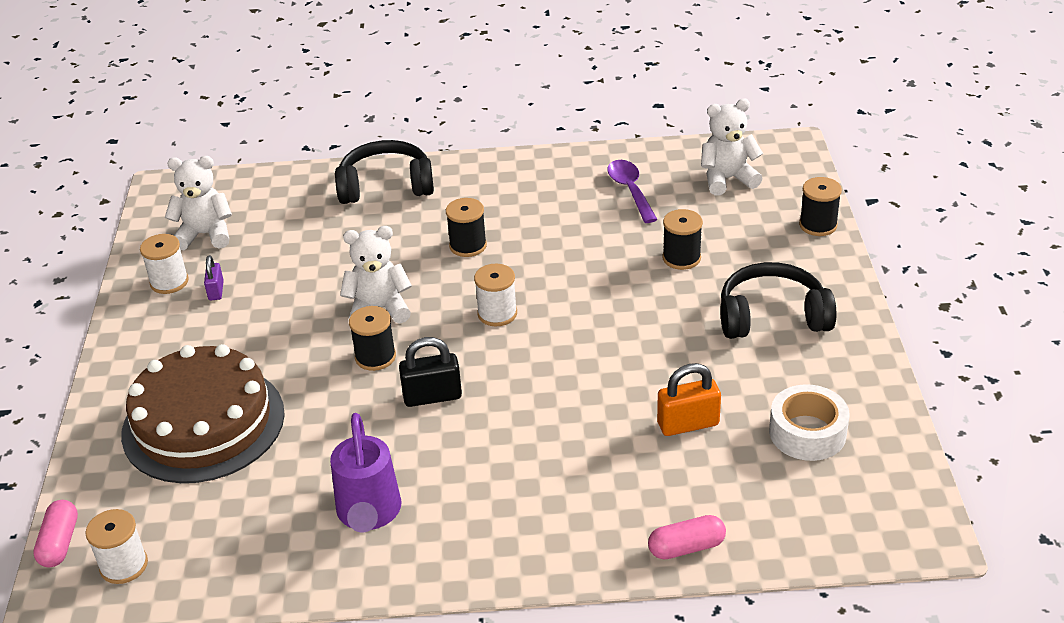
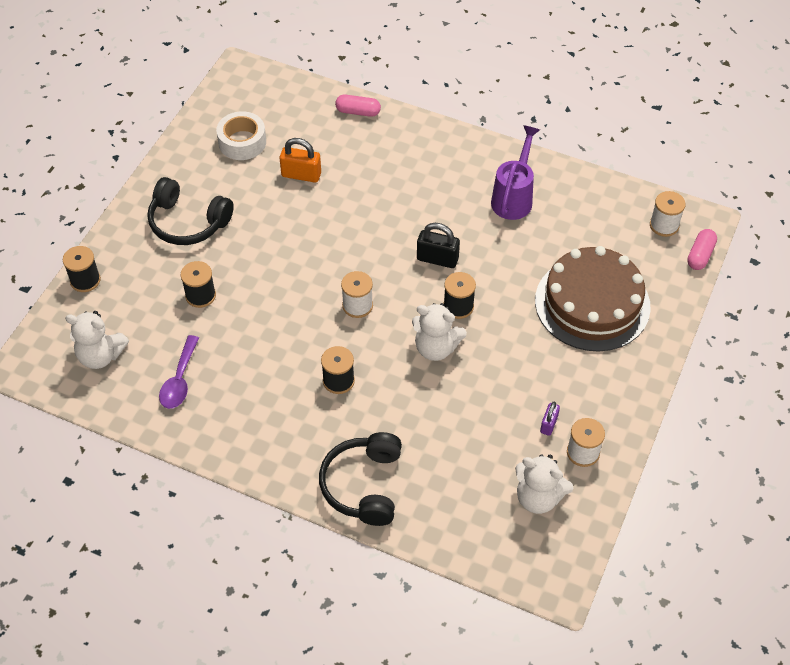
camera: 155 degrees left, 15 degrees up
(386, 186) = (363, 485): black headphones -> black headphones turned 75 degrees clockwise

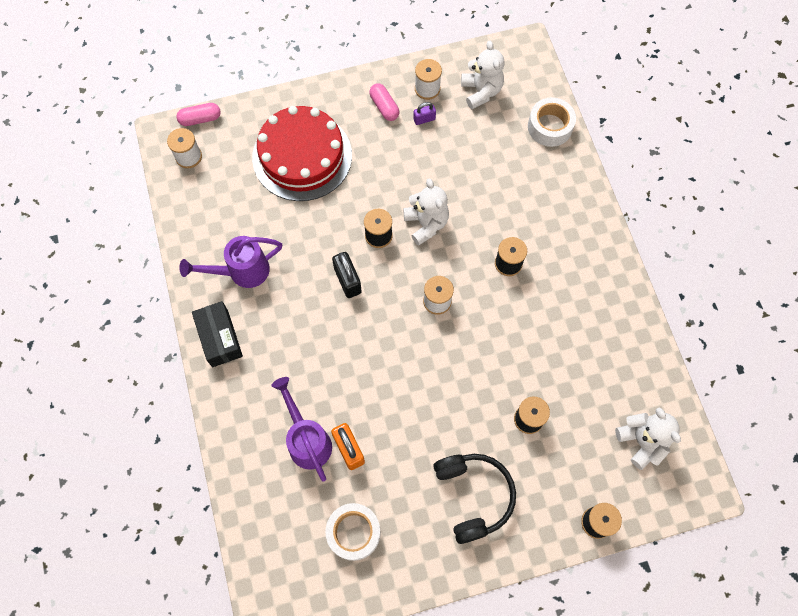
camera: 130 degrees left, 15 degrees up
(179, 380) = (606, 366): purple spoon -> none
(334, 156) = (307, 439): none -> purple watering can
(358, 112) = (240, 463): pink capsule -> pink capsule (384, 107)
(363, 485) = (566, 188): black headphones -> none
(442, 527) = (550, 127): none -> white tape
(468, 153) = (220, 338): none -> black box
(592, 303) = (302, 156): brown cake -> red cake

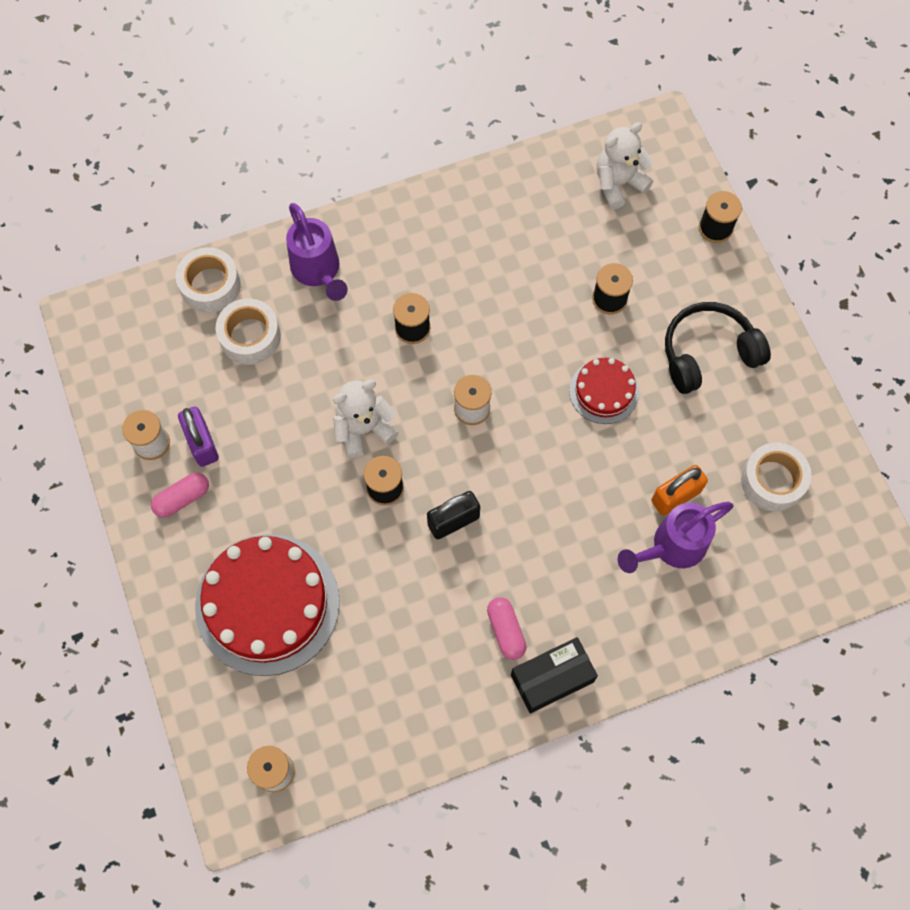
camera: 95 degrees left, 0 degrees up
(200, 119) = (208, 765): pink capsule -> pink capsule (506, 631)
(241, 272) = (453, 664): purple watering can -> purple watering can (318, 272)
(424, 119) = (202, 443): purple padlock -> purple padlock, size x1.66
(444, 404) = (604, 391): none -> red cake
(481, 91) = (155, 372): white teddy bear -> none
(506, 151) = (250, 336): none -> white tape

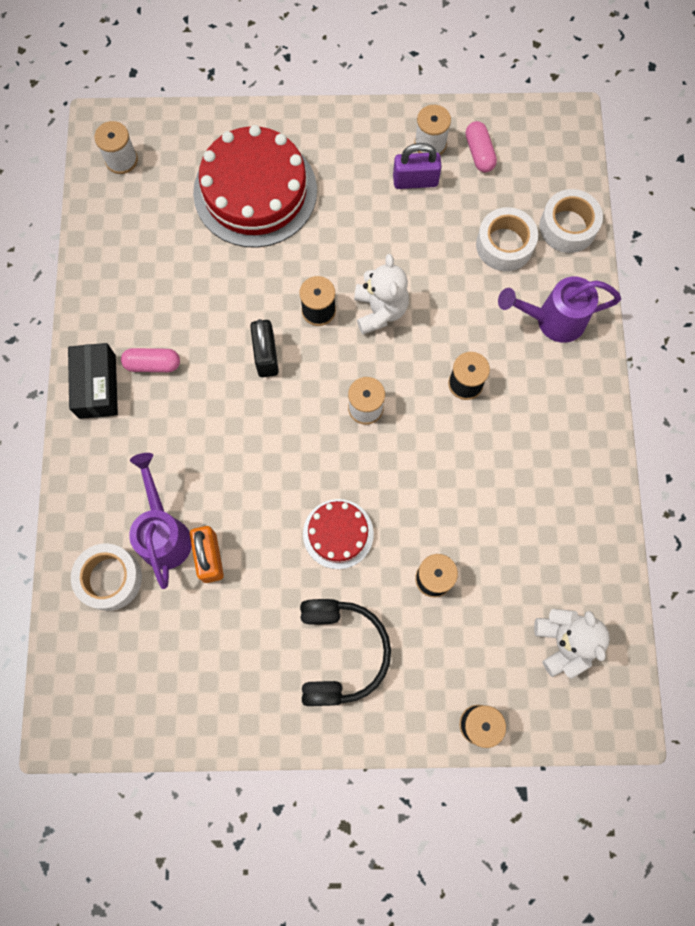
camera: 110 degrees right, 5 degrees up
(182, 498) = (371, 154): pink capsule -> pink capsule (479, 153)
(772, 481) = (187, 656): white tape -> white tape (110, 578)

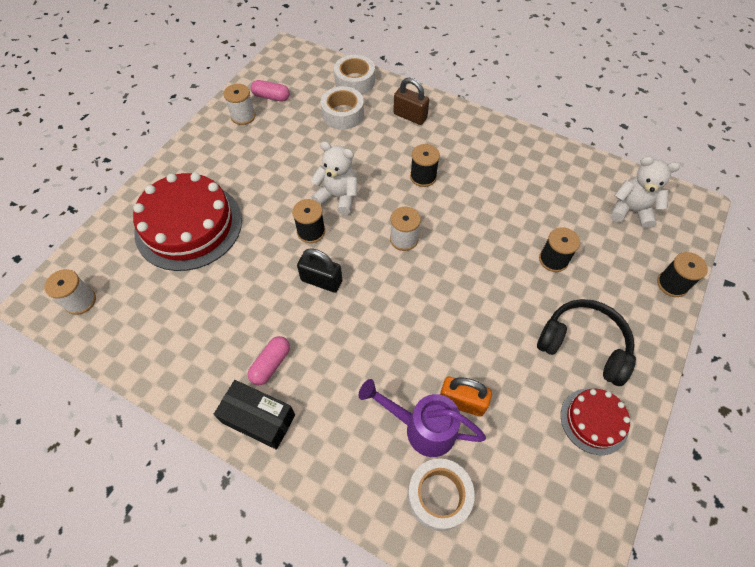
camera: 60 degrees left, 15 degrees down
(338, 533) = (489, 302): red cake -> red cake (594, 421)
(415, 181) = (262, 135): purple padlock -> none
(552, 320) = (410, 116): purple watering can -> brown padlock

